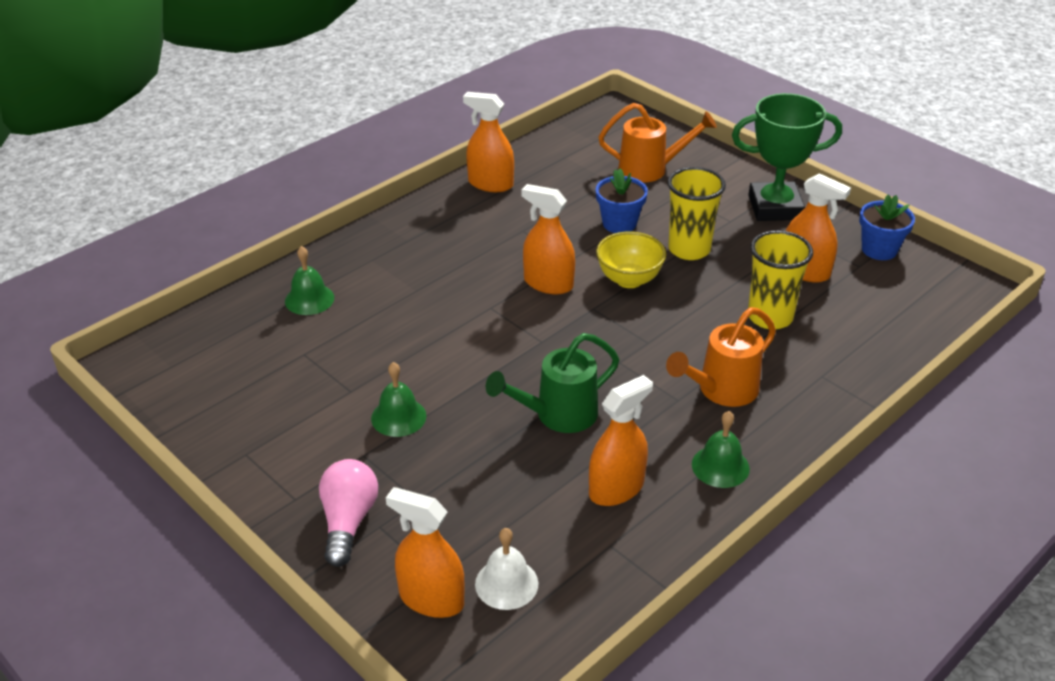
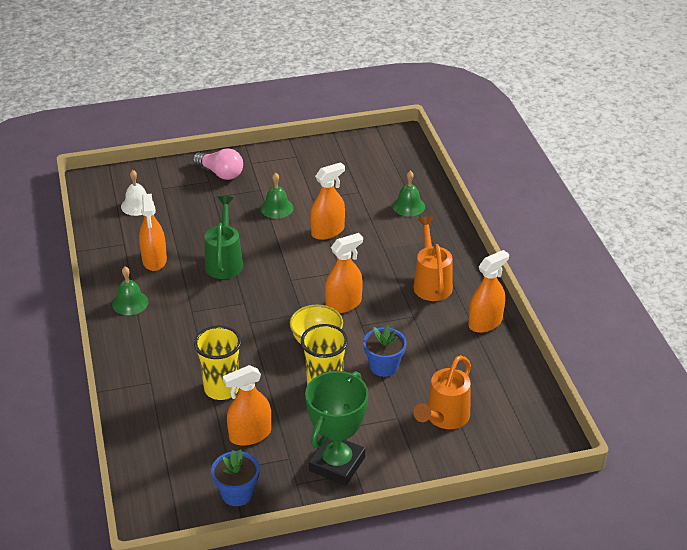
camera: 120 degrees right, 0 degrees up
(431, 599) = (152, 182): orange spray bottle -> orange spray bottle (327, 231)
(721, 390) = (181, 332): orange watering can -> orange watering can (431, 283)

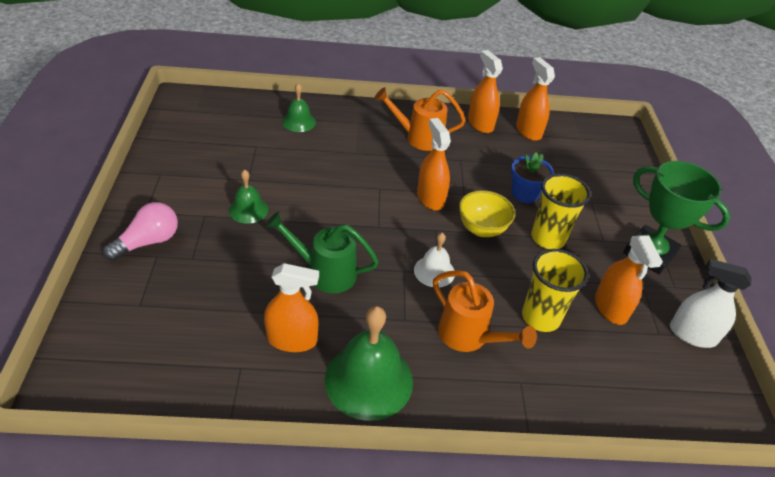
camera: 80 degrees left, 5 degrees up
(130, 303) = (369, 380): green bell -> green bell, size x1.83
(137, 205) = (162, 339): white bell -> white bell (434, 271)
(237, 494) = (692, 334): blue flower pot -> white spray bottle
(327, 231) = (310, 182): orange spray bottle -> orange spray bottle (528, 131)
(444, 418) = (593, 176): orange watering can -> orange watering can (469, 336)

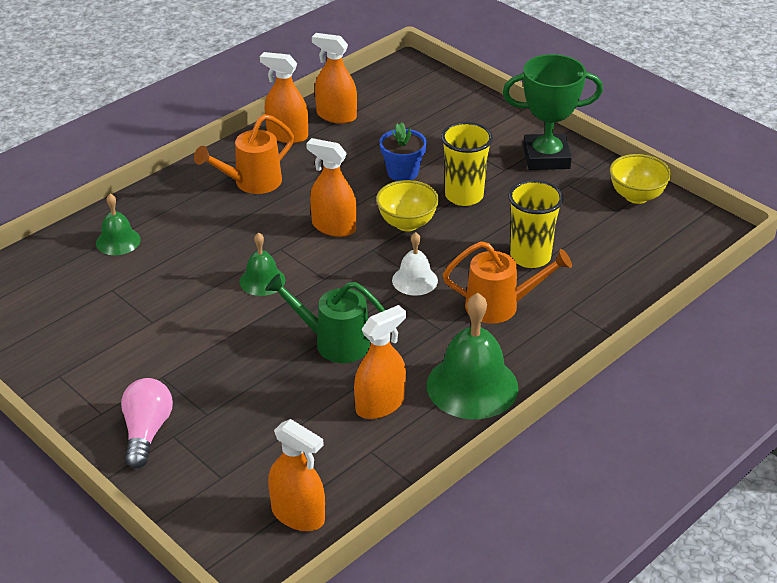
camera: 40 degrees left, 5 degrees down
(248, 209) = (194, 344): green bell -> green bell (262, 280)
(325, 273) = (334, 342): green watering can -> green watering can turned 45 degrees clockwise
(610, 308) = (566, 216): orange spray bottle -> orange spray bottle (298, 514)
(692, 334) = (636, 196): white spray bottle -> yellow bowl

